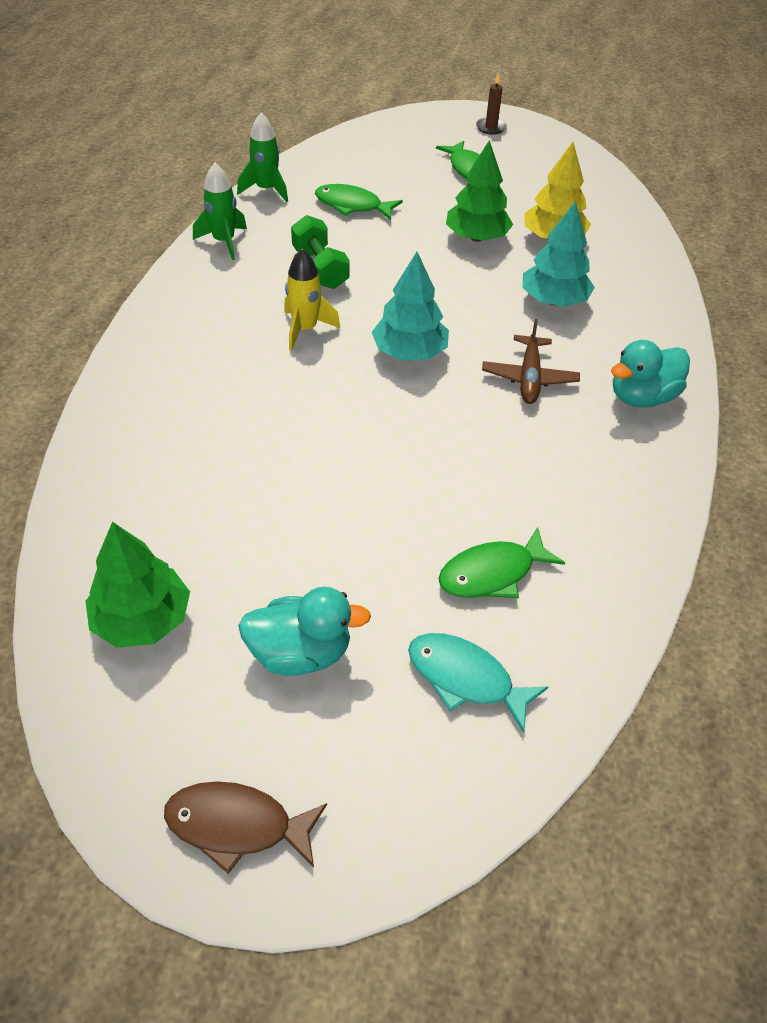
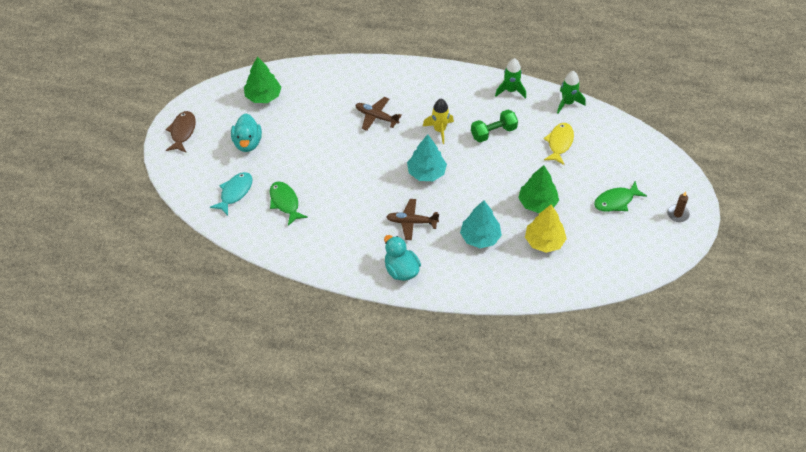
camera: 90 degrees right, 5 degrees up
(255, 413) = (376, 117): none -> brown plane
(352, 206) = (559, 143): green fish -> yellow fish

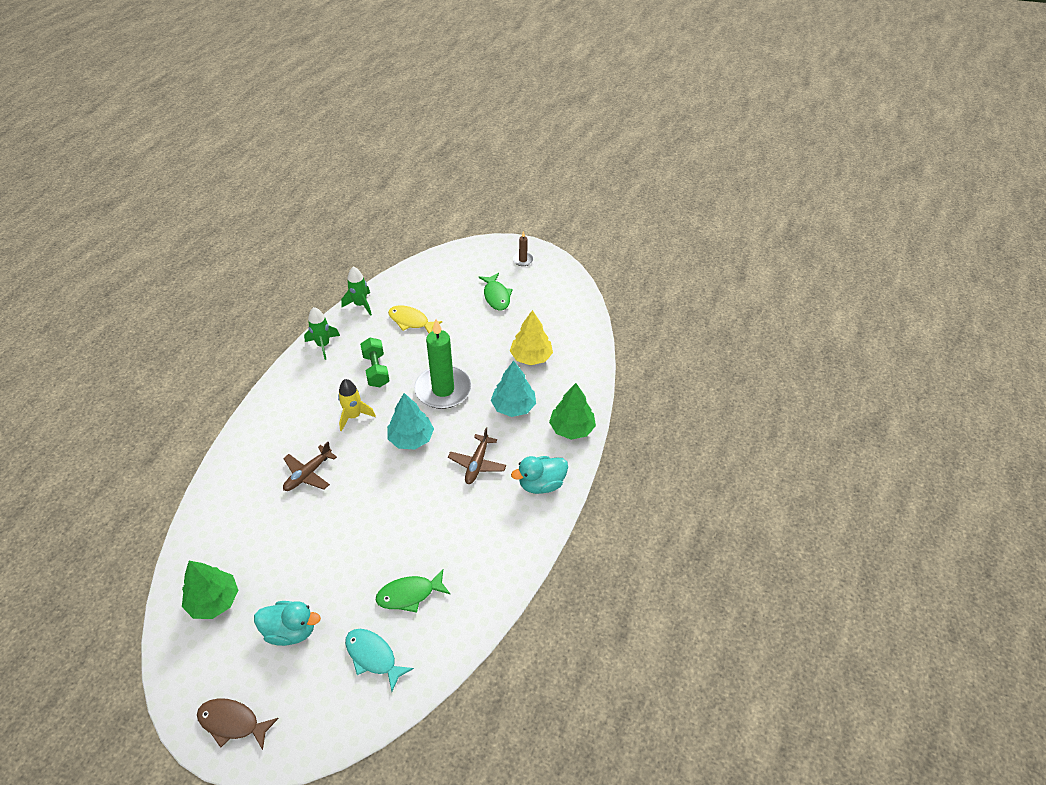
camera: 80 degrees left, 5 degrees down
(485, 183) = (443, 390): none -> green candle
(537, 203) = (482, 353): green tree -> green tree (571, 428)

